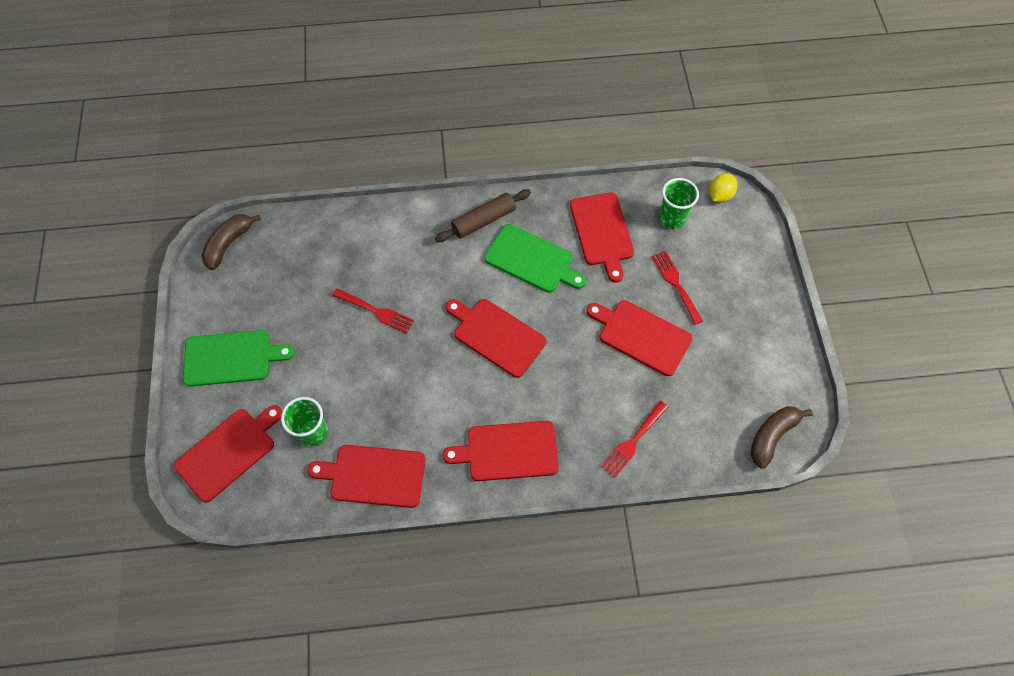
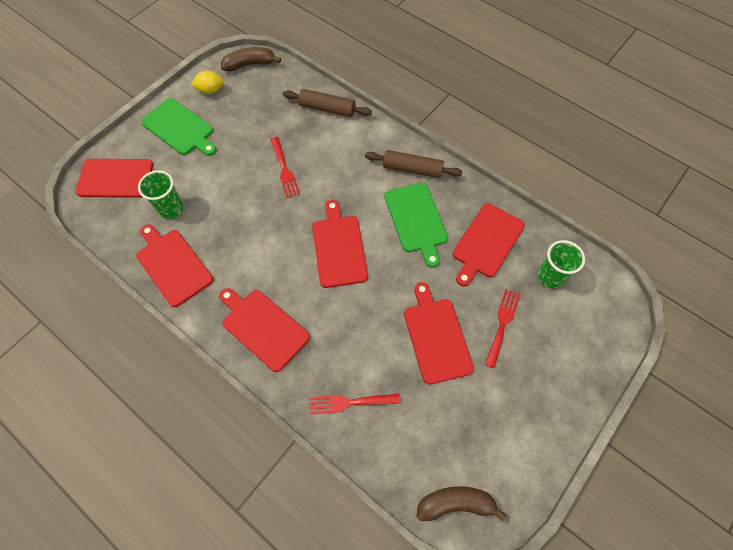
camera: 45 degrees right, 0 degrees up
(352, 227) = (327, 108): none -> brown rolling pin
(719, 195) = (609, 291): yellow lemon -> yellow lemon (210, 90)

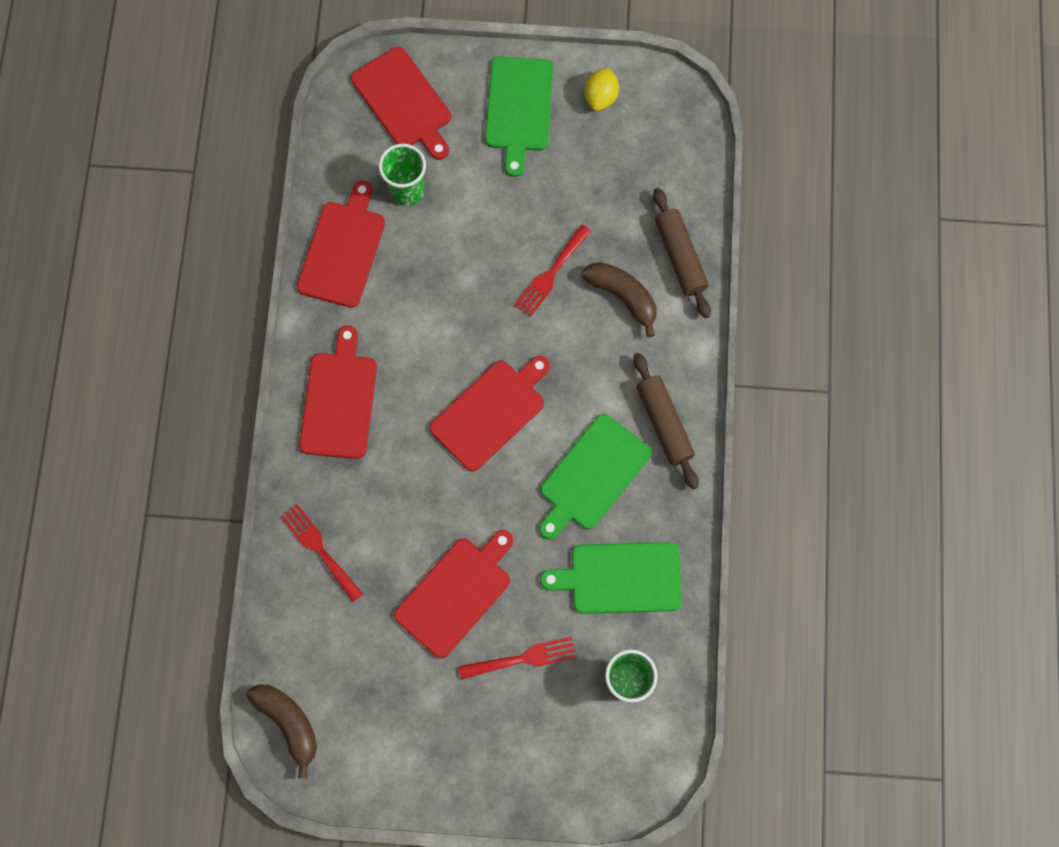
camera: 55 degrees right, 10 degrees up
(210, 90) = (601, 97): yellow lemon -> yellow lemon turned 60 degrees clockwise
(250, 64) = (677, 110): brown banana -> brown banana (622, 296)
(486, 242) = (620, 578): red cutting board -> green cutting board

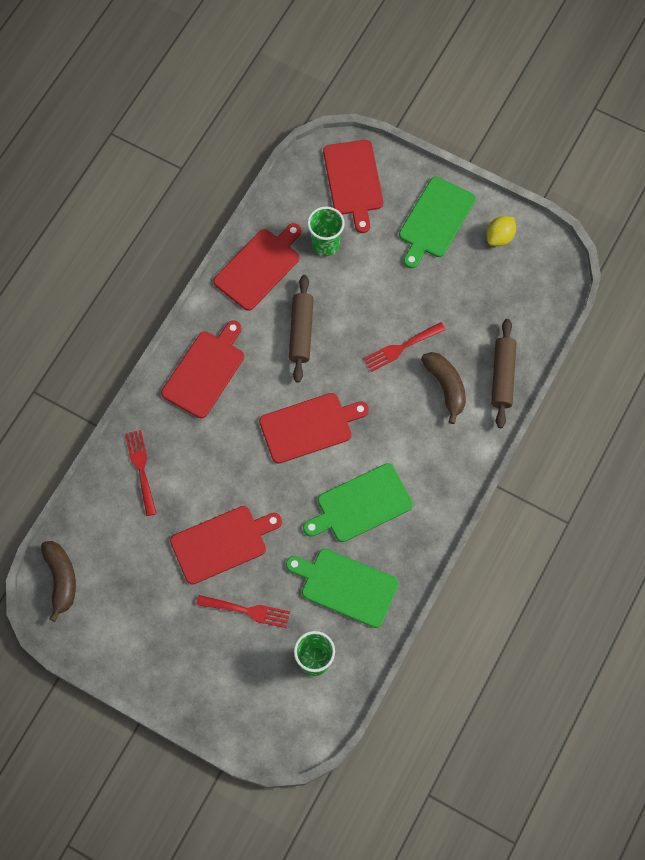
camera: 25 degrees right, 5 degrees down
(664, 423) = (431, 490): brown rolling pin -> brown rolling pin (301, 332)

